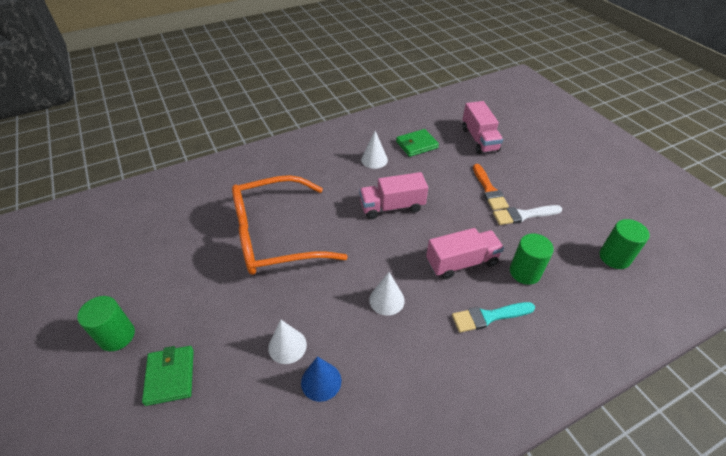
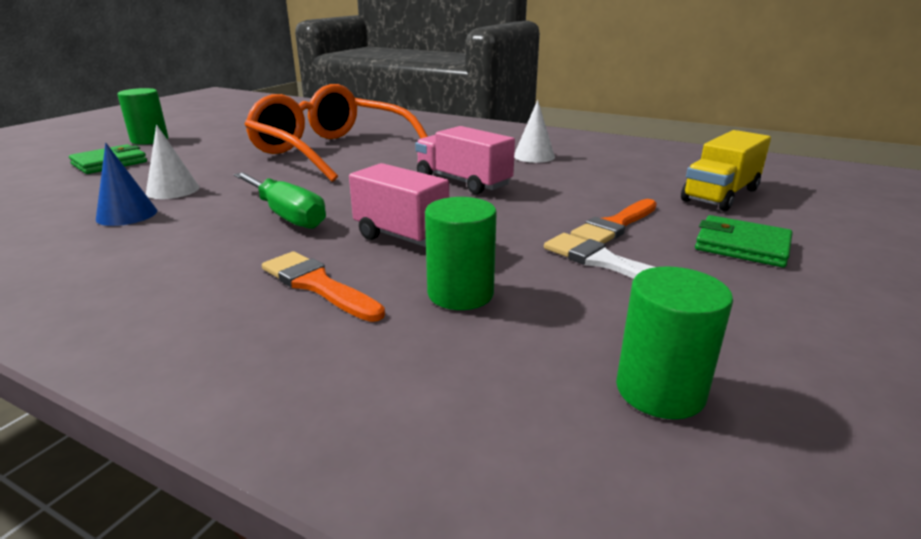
camera: 55 degrees right, 20 degrees down
(386, 300) = (286, 215): white cone -> green screwdriver
(416, 145) = (612, 167): green wallet -> green wallet (742, 246)
(479, 139) = (720, 195): pink truck -> yellow truck
(489, 317) = (317, 285): turquoise brush -> orange brush

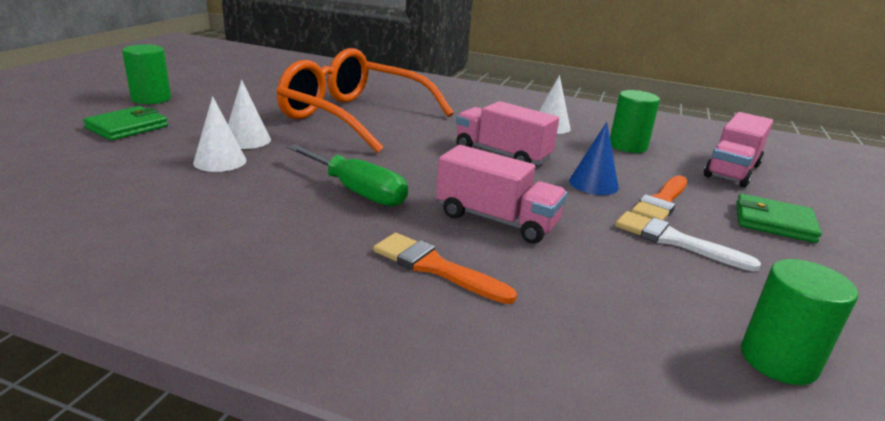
camera: 10 degrees left, 0 degrees up
(127, 215) = (191, 190): blue cone -> blue cone (593, 184)
(212, 172) = (247, 140): none -> white cone
(460, 294) = (568, 273): green cylinder -> green cylinder (627, 146)
(720, 195) = (732, 170): yellow truck -> pink truck

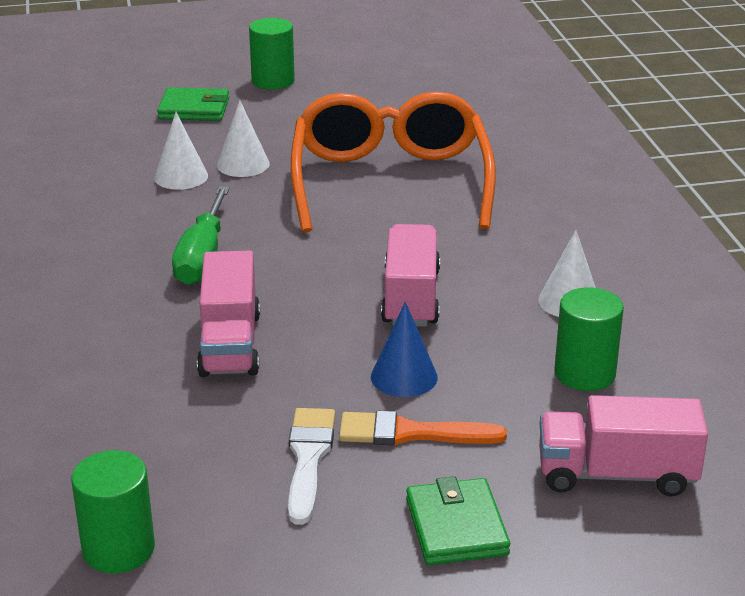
camera: 60 degrees right, 5 degrees up
(435, 267) = (104, 343): orange brush -> none

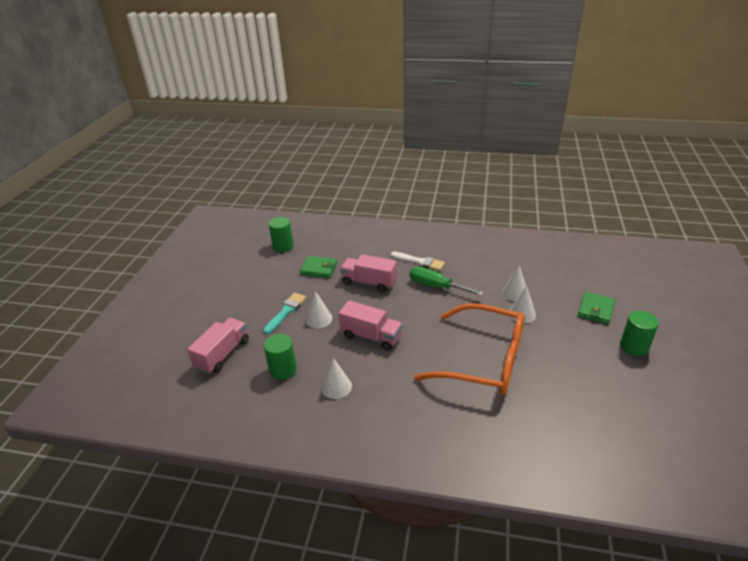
camera: 115 degrees right, 5 degrees up
(308, 458) = (292, 286): white brush -> white brush (420, 262)
(404, 377) = (318, 319): blue cone -> white cone
(411, 433) = (286, 311): orange brush -> turquoise brush
(456, 527) = (234, 308): green wallet -> green wallet (319, 269)

